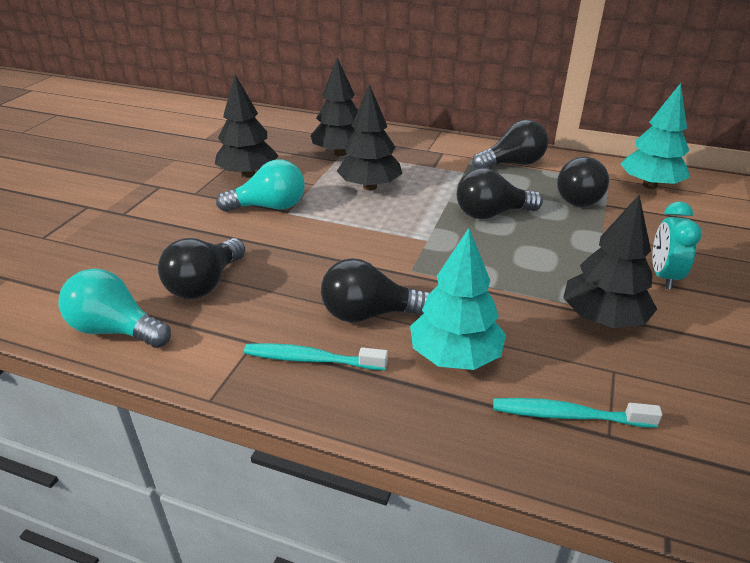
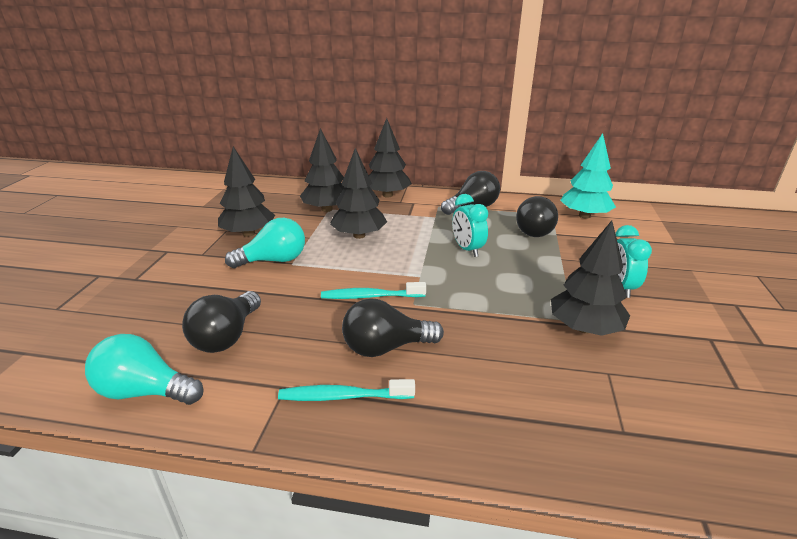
camera: 10 degrees left, 5 degrees down
(414, 141) = (387, 195): none -> black tree
(455, 356) = (472, 377): turquoise tree -> none
(491, 214) = (467, 249): black light bulb -> turquoise clock
(568, 415) = (583, 418): turquoise toothbrush -> turquoise toothbrush (370, 296)

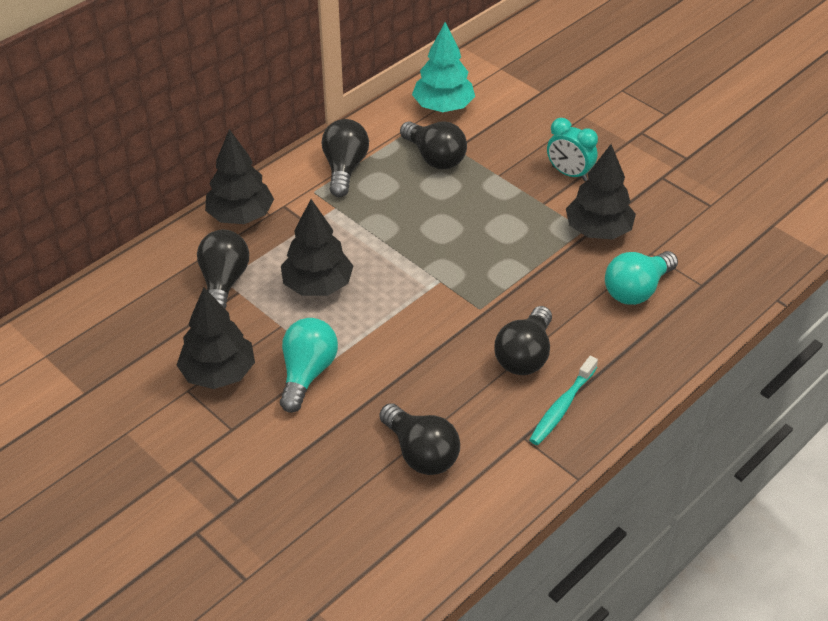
camera: 55 degrees left, 15 degrees up
(145, 391) = (457, 528): turquoise light bulb -> turquoise light bulb (636, 290)
(327, 209) = (224, 283): black tree -> black light bulb
(370, 296) = (443, 331): turquoise toothbrush -> none
(467, 249) = (425, 223): turquoise clock -> none

